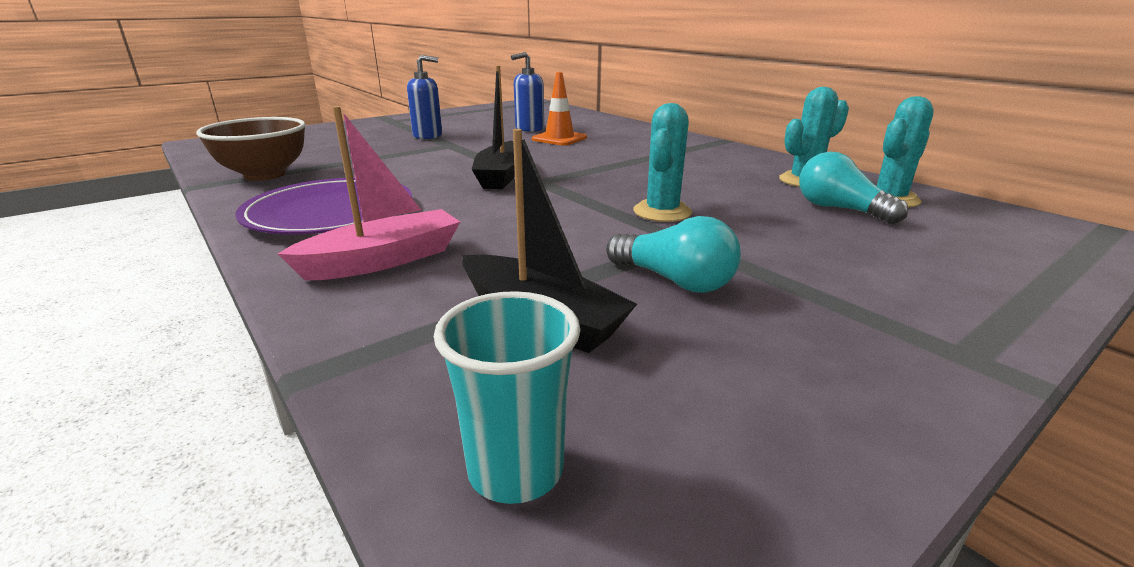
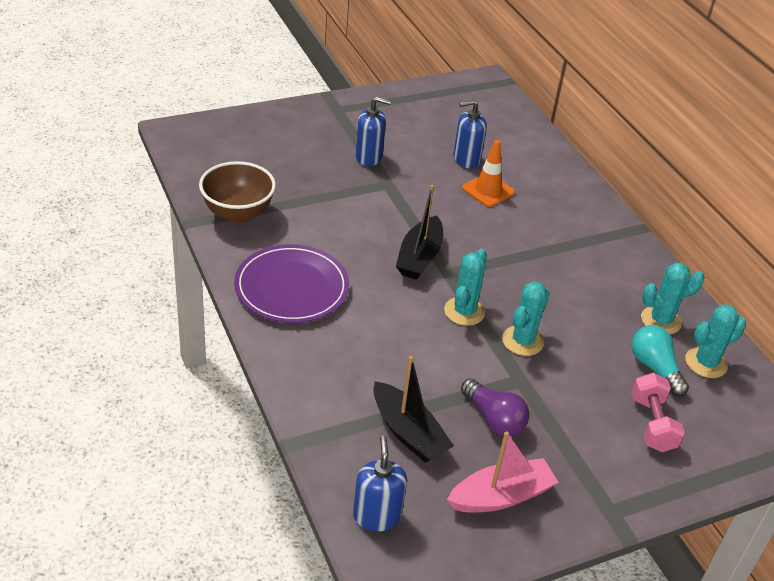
camera: 10 degrees right, 15 degrees up
(383, 260) = (328, 356): pink boat -> pink boat (501, 496)
(515, 470) = (377, 516): turquoise cup -> blue soap dispenser
(573, 201) = (464, 311): none -> turquoise cactus
(674, 281) = (494, 419): turquoise light bulb -> purple light bulb
(896, 251) = (652, 424): none -> pink dumbbell

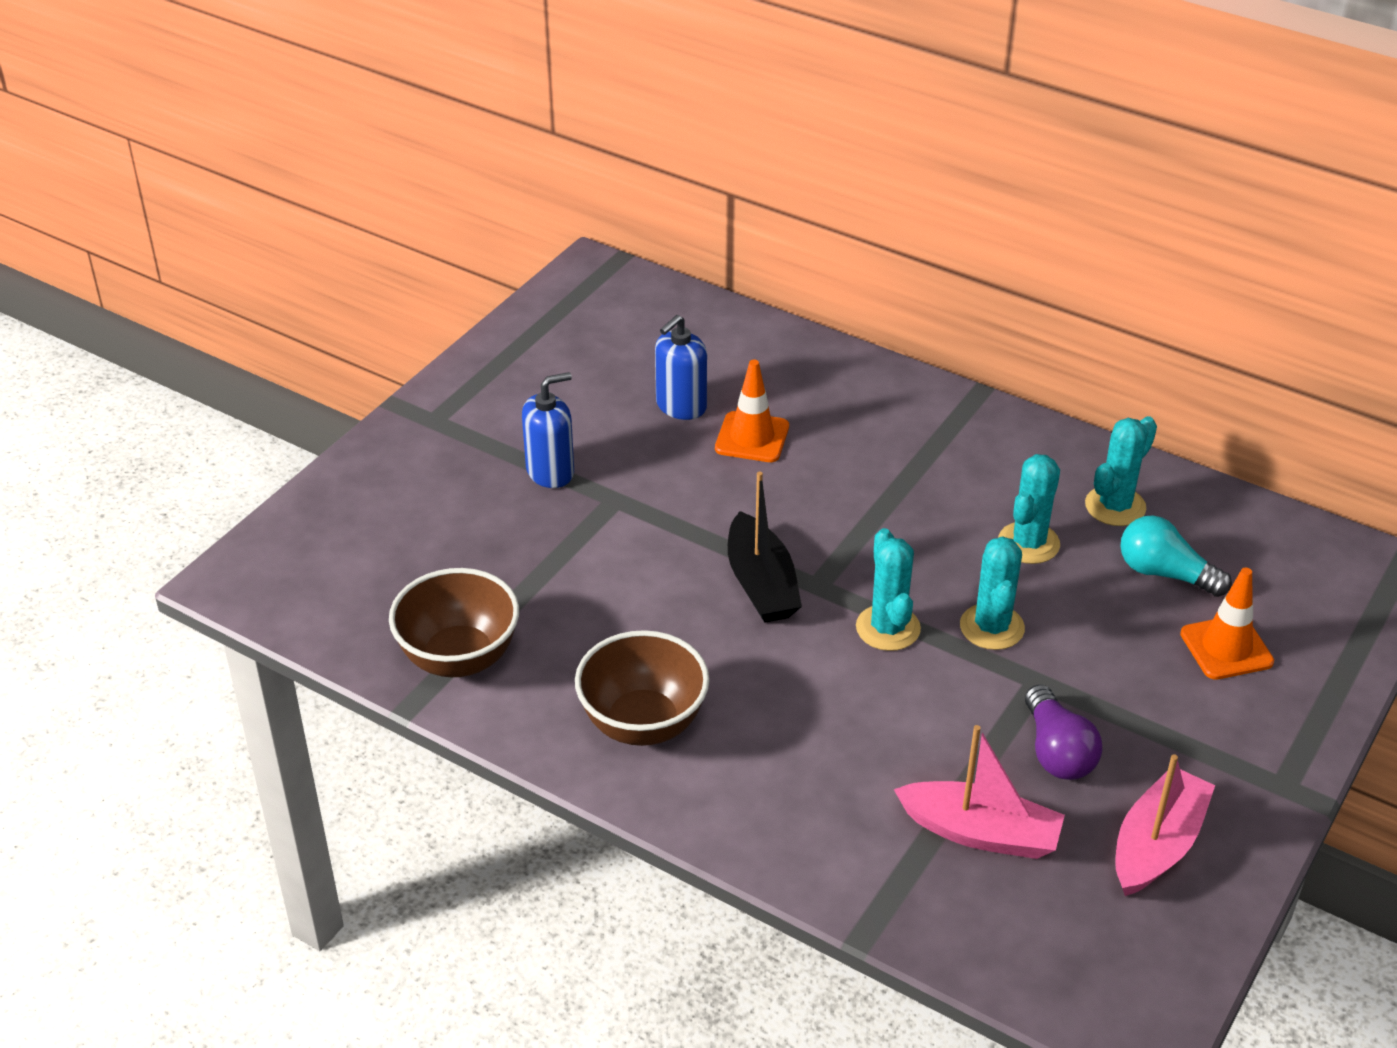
camera: 30 degrees left, 0 degrees up
(291, 287) = (643, 724): purple plate -> brown bowl
(377, 516) = (1050, 963): blue soap dispenser -> none
(408, 432) = (980, 833): black boat -> pink boat
(494, 419) = (1057, 751): purple light bulb -> purple light bulb turned 60 degrees clockwise
(652, 424) = (1226, 648): pink dumbbell -> orange traffic cone
(706, 363) = (1210, 533): turquoise cactus -> turquoise cactus (1028, 543)

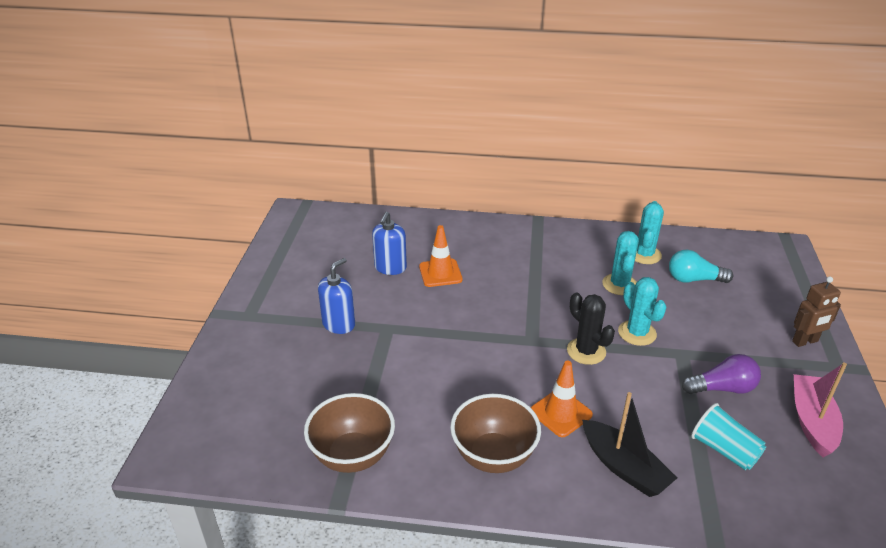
camera: 25 degrees left, 5 degrees down
(761, 584) = (501, 349): black boat -> black boat (624, 467)
(888, 628) = (586, 351): turquoise cactus -> black cactus
(980, 833) = (724, 450): pink boat -> turquoise cup
(1057, 751) = (722, 388): purple light bulb -> purple light bulb turned 60 degrees counterclockwise
(1226, 648) = (752, 306): orange traffic cone -> orange traffic cone (560, 413)
(1265, 731) = (805, 341): none -> brown robot

